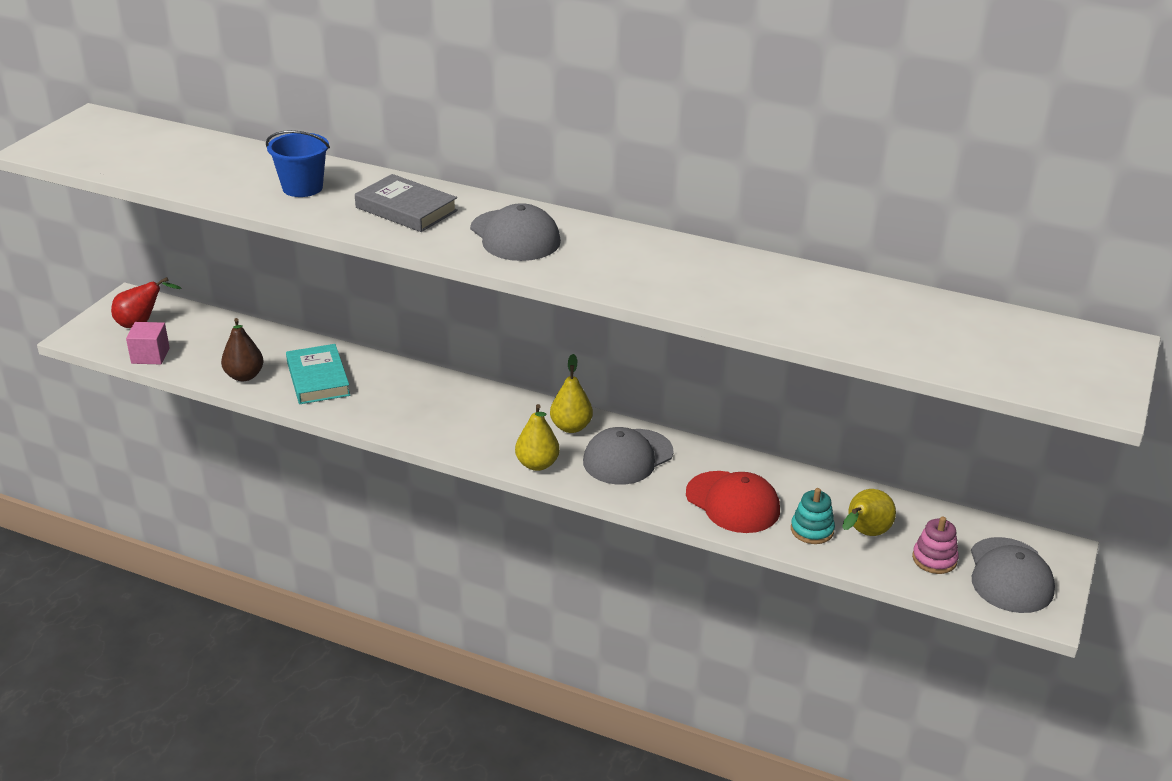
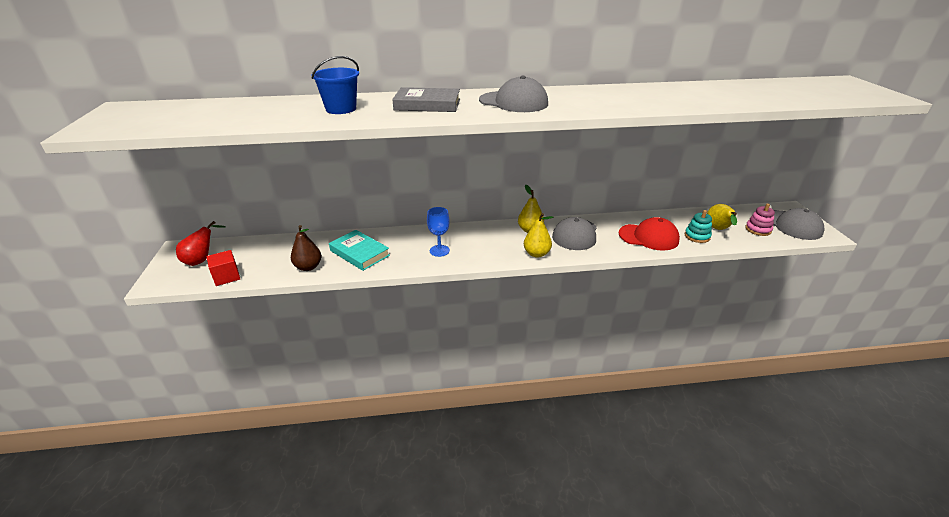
camera: 30 degrees left, 0 degrees up
(150, 355) = (226, 277): pink cube -> red cube
(416, 412) = (439, 250): none -> blue goblet

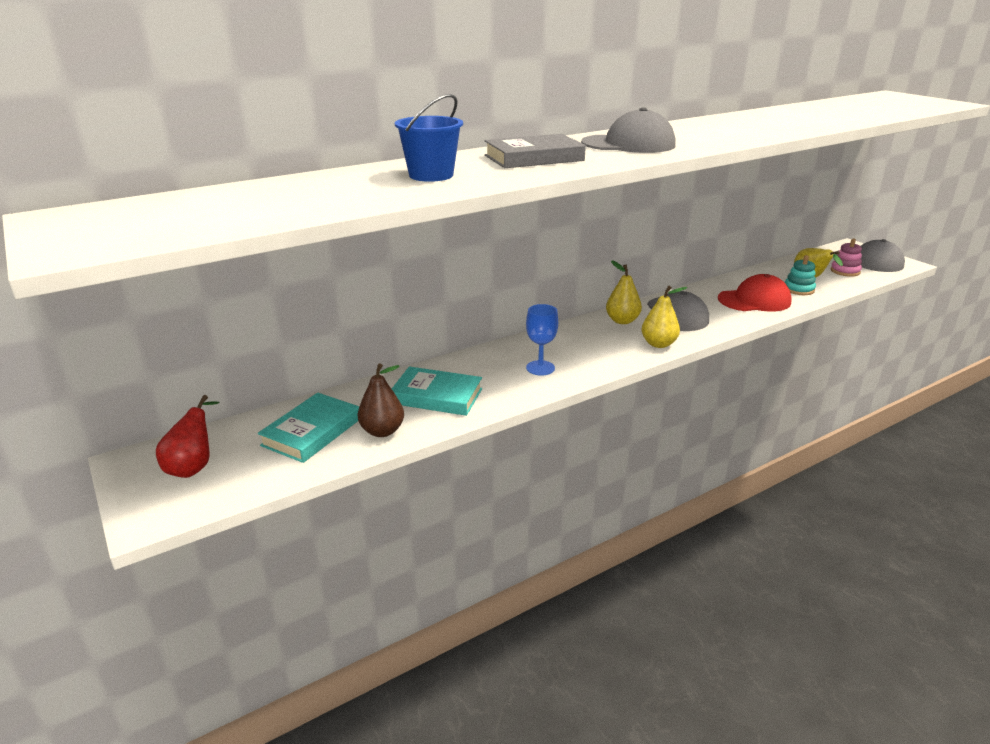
camera: 25 degrees left, 5 degrees down
(226, 277) = (266, 477): red cube -> none
(273, 257) = (311, 432): none -> turquoise book

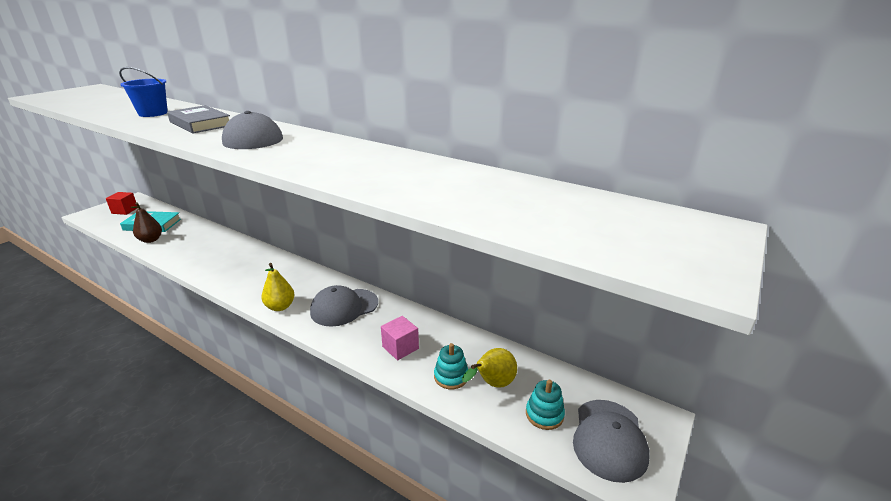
camera: 65 degrees right, 0 degrees up
(193, 466) = (125, 210): red pear -> red cube
(437, 396) = (190, 244): turquoise book -> none
(540, 368) = (230, 267): blue goblet -> none
(622, 321) = (319, 284): yellow pear -> none
(754, 300) = (400, 347): red cap -> pink cube
(845, 271) = (544, 414): pink stacking toy -> turquoise stacking toy

